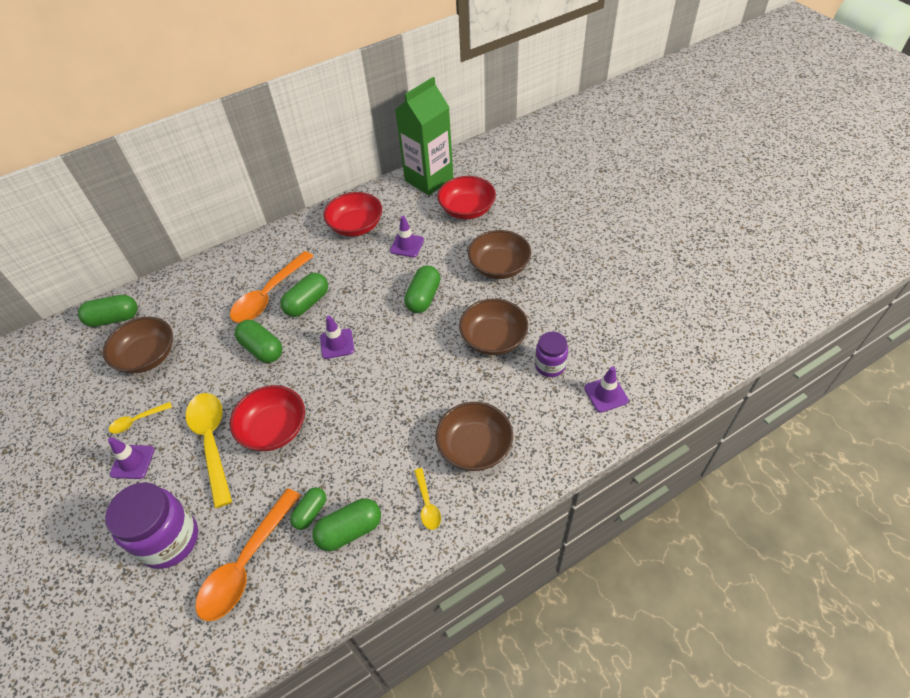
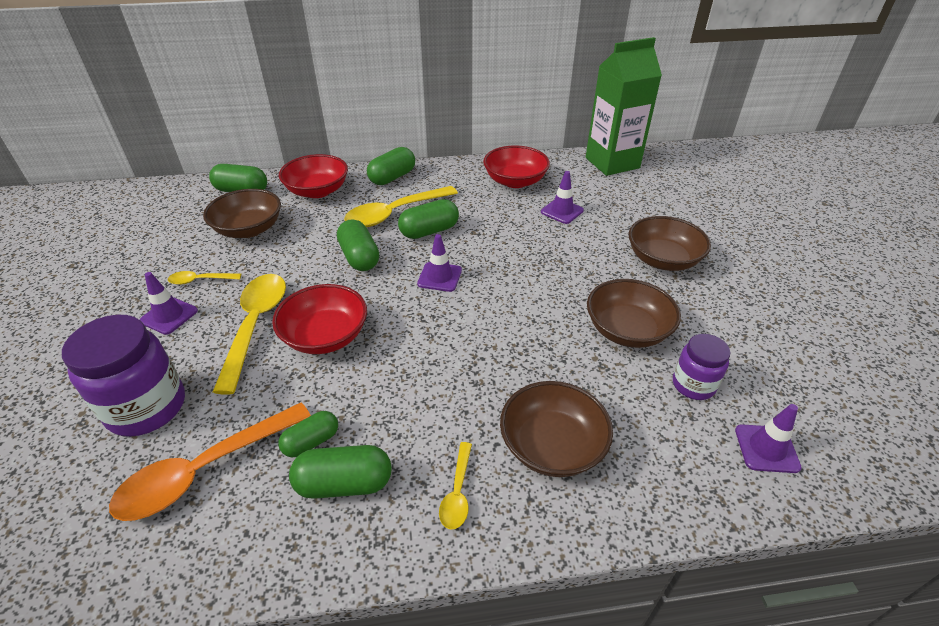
camera: 20 degrees right, 10 degrees down
(269, 295) = (395, 213): orange spoon -> yellow spoon
(423, 297) = (558, 263): green capsule -> green capsule (392, 177)
(467, 210) = (644, 198): red bowl -> red bowl (317, 191)

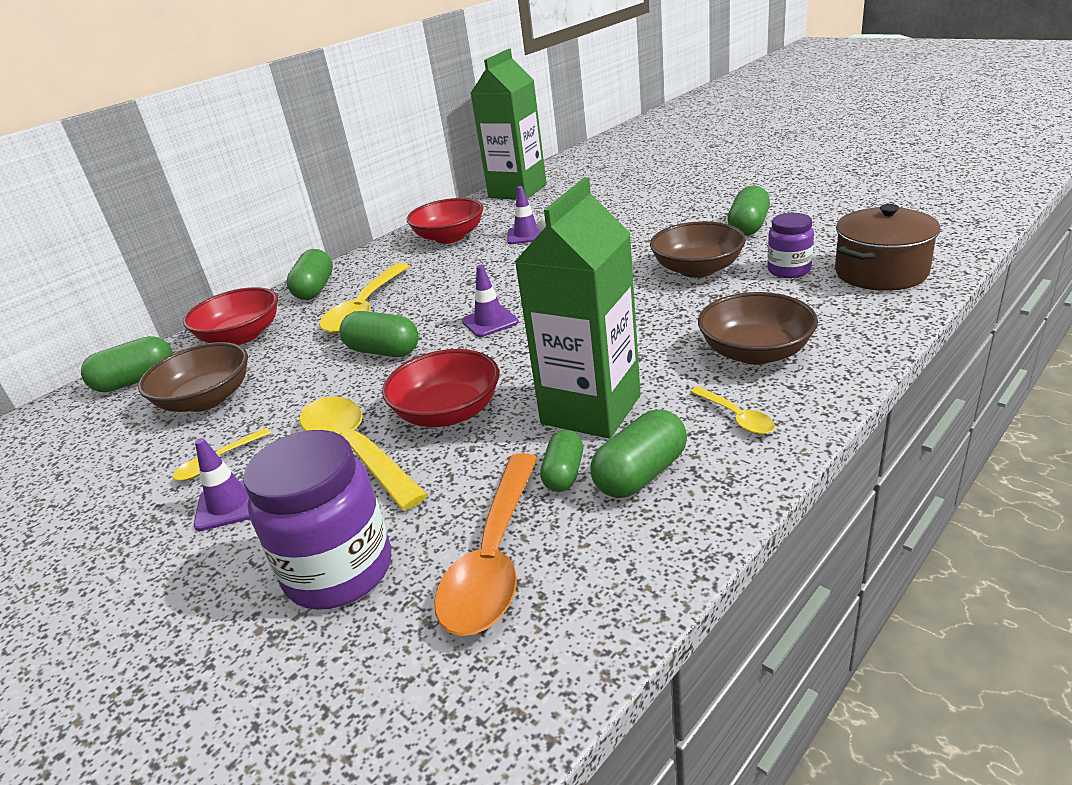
camera: 35 degrees left, 10 degrees down
(391, 403) = (591, 410): none -> green carton
(429, 231) = (424, 302): green capsule -> green capsule (748, 227)
(662, 260) = (655, 223): brown bowl -> none
(766, 448) = (881, 272): purple traffic cone -> brown pot

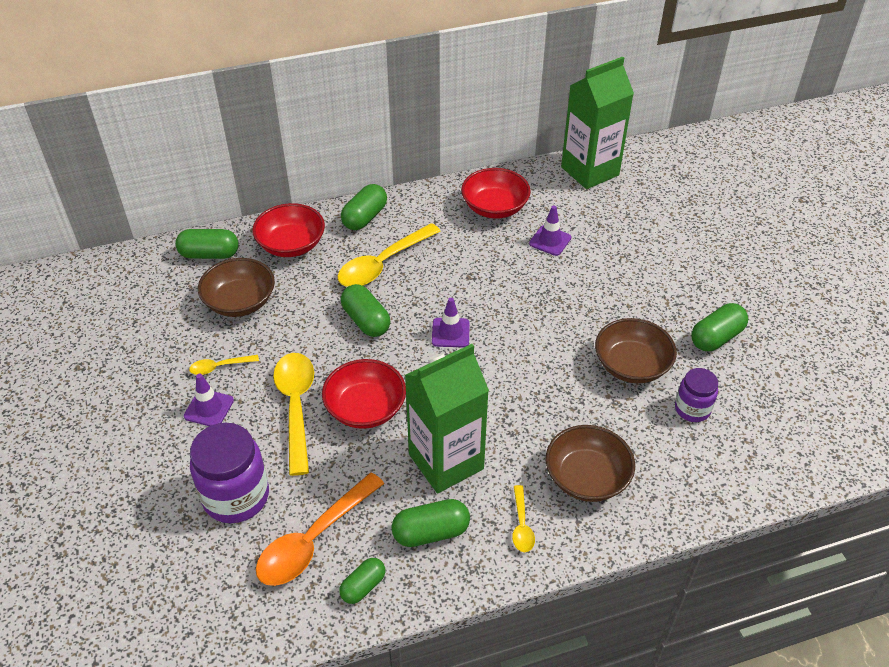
camera: 25 degrees right, 15 degrees up
(564, 474) = (391, 504): green capsule -> green capsule (363, 586)
(881, 272) = (752, 455): brown pot -> none

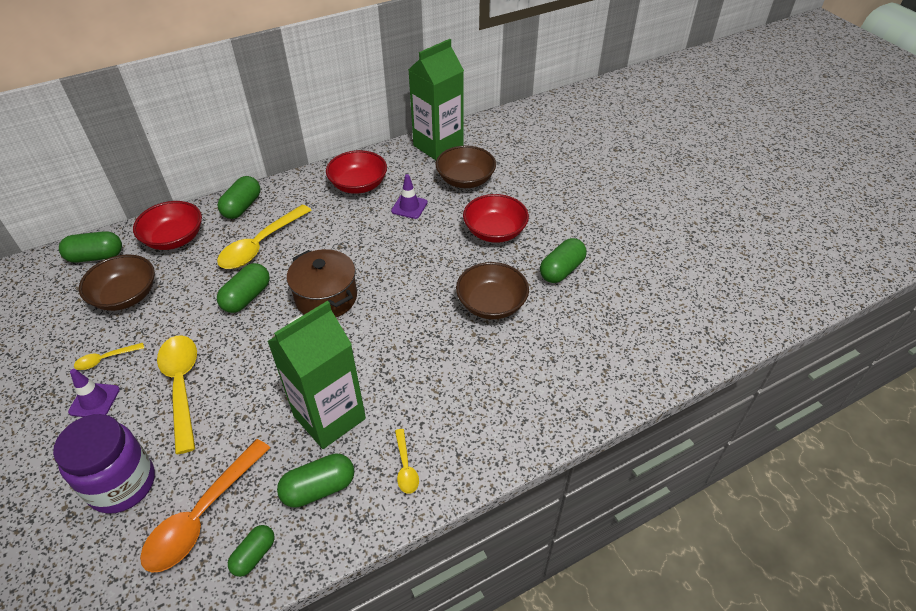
camera: 10 degrees left, 0 degrees up
(365, 408) = (249, 378): red bowl -> red bowl (495, 231)
(366, 321) = (247, 297): green capsule -> green capsule turned 75 degrees clockwise
(450, 333) = (326, 297): purple traffic cone -> brown pot
(587, 477) = (462, 411): brown bowl -> brown bowl (465, 180)
(692, 409) = (549, 335): purple jar -> none

